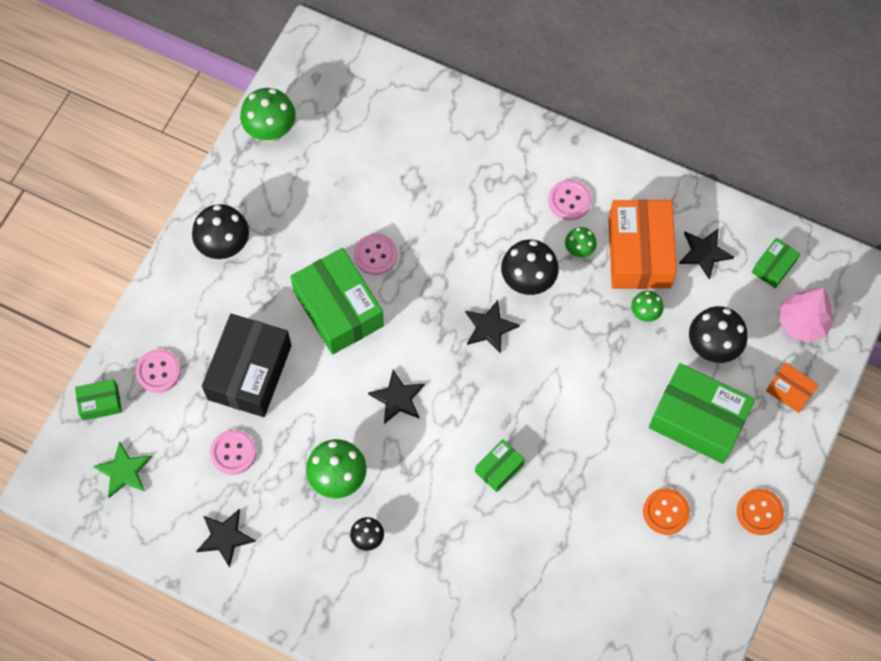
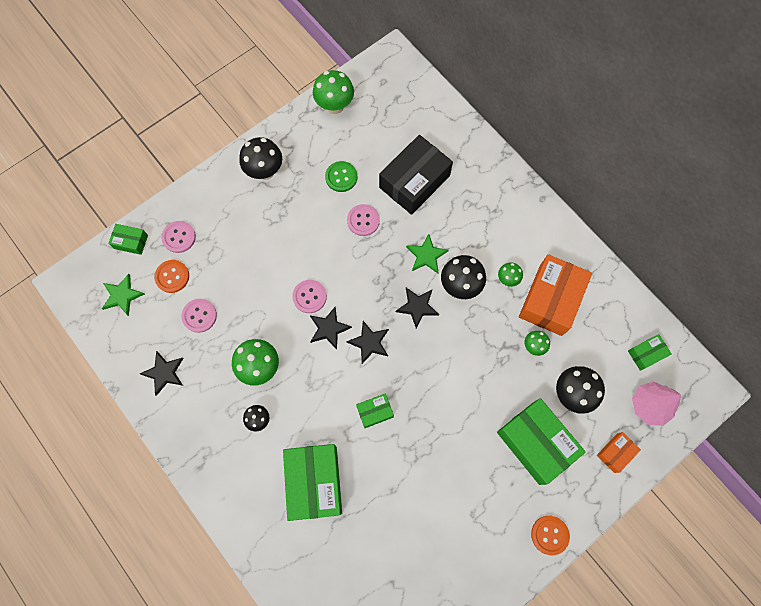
camera: 25 degrees right, 5 degrees up
(249, 372) = (238, 265): black box -> black box (414, 181)
(322, 214) = (341, 177): none -> green button
(338, 309) = (319, 247): green box -> green box (314, 482)
(471, 263) = (426, 255): none -> green star
(569, 201) = (517, 240): pink button -> pink button (309, 297)
(665, 512) = (479, 501): orange button -> orange button (172, 276)
(704, 253) = (598, 321): black star -> black star (369, 342)
(790, 391) = (615, 453): orange box -> orange box turned 75 degrees clockwise

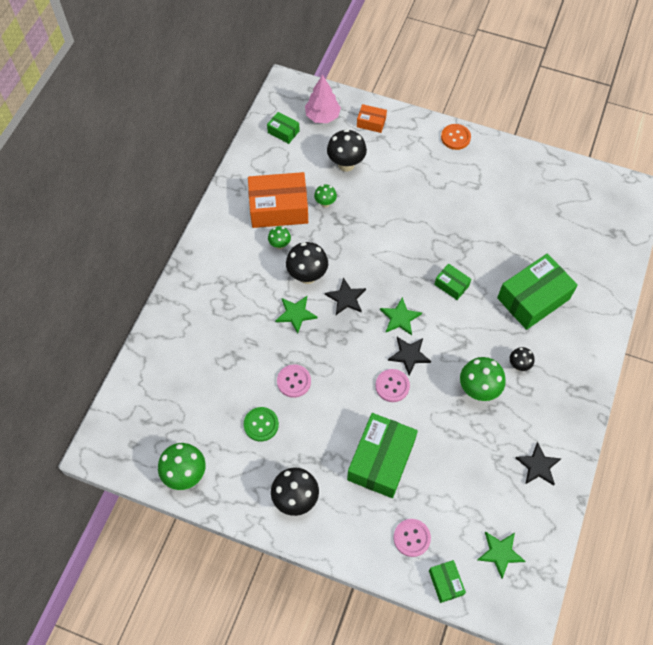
camera: 120 degrees left, 10 degrees down
(172, 276) = (452, 518): orange button -> none
(199, 316) = (470, 468): pink button -> none
(369, 342) = (400, 318): black star -> green star
(414, 181) = (229, 359): black box -> none
(536, 443) = (398, 171): green box -> green box (381, 460)

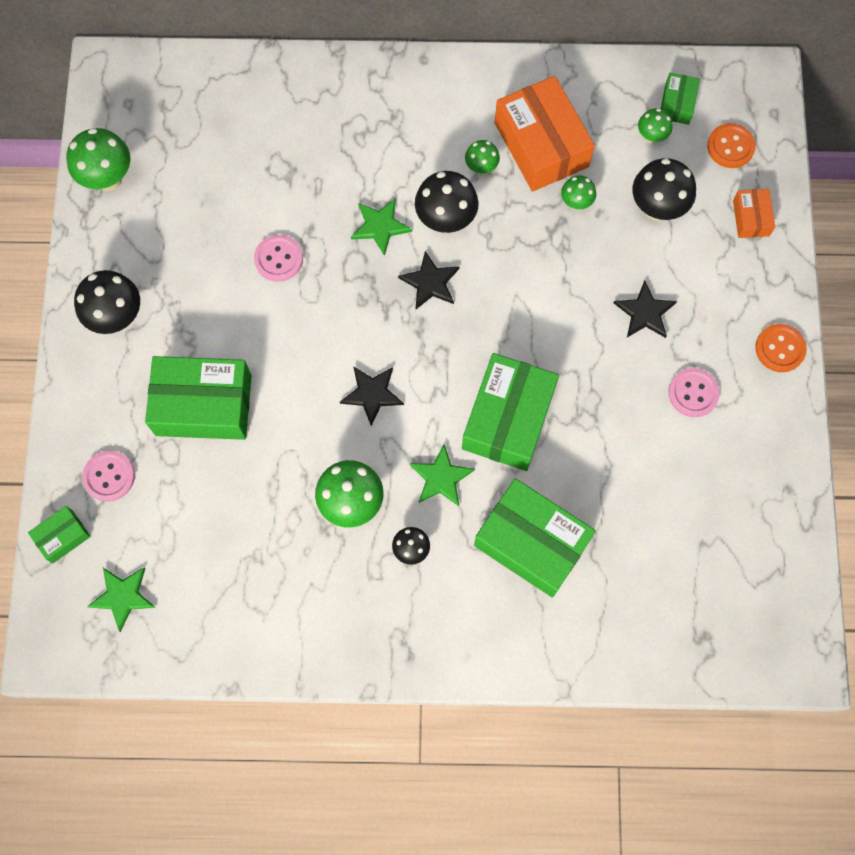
camera: 70 degrees right, 10 degrees up
(261, 424) = (204, 241): green button -> none
(299, 151) = (651, 137): none -> green mushroom
(322, 116) = (730, 147): pink tree -> orange button
(392, 386) = (316, 386): pink button -> pink button (693, 393)
(400, 318) = (426, 364): green star -> green star (441, 477)
(451, 285) = (508, 419): green box -> green box, size x2.07
(538, 466) = (263, 616): black star -> black star (645, 312)

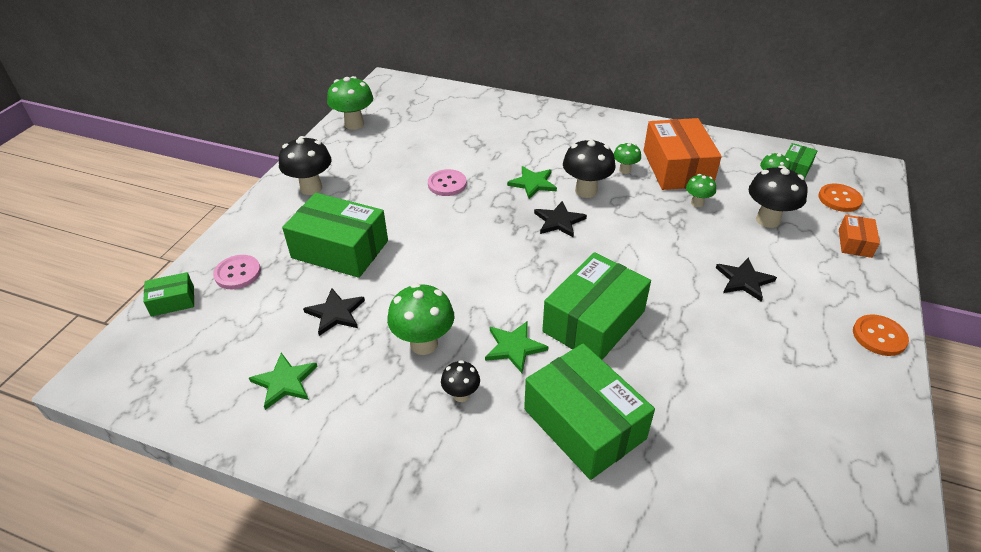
camera: 20 degrees right, 30 degrees down
(123, 596) = (186, 355): green star -> green star (284, 382)
(372, 394) = (479, 275): black star -> black star (335, 313)
(693, 393) = (783, 348): pink button -> none

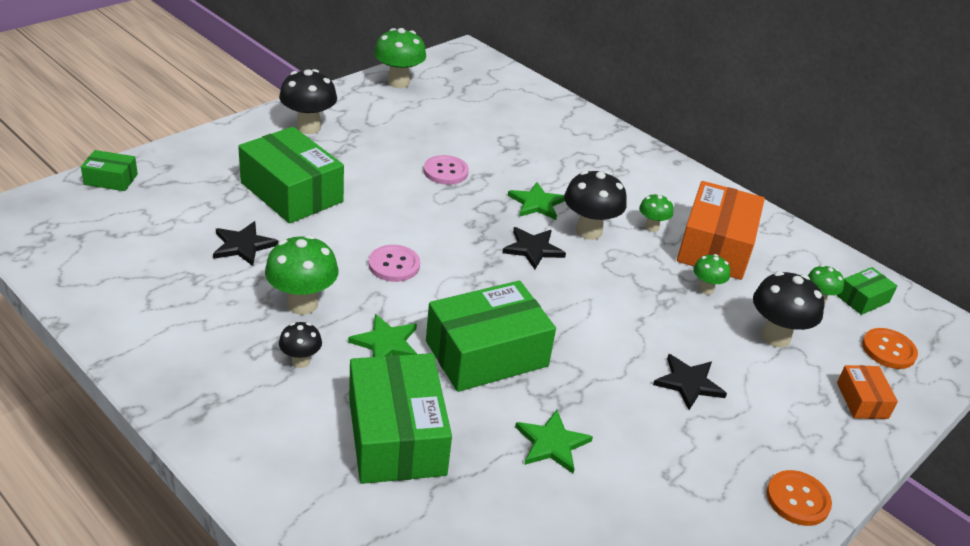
camera: 20 degrees right, 5 degrees down
(238, 273) = (183, 177): pink button -> pink button (394, 265)
(284, 382) = (153, 284): green star -> green star (552, 443)
(855, 243) = (862, 400): orange box -> orange box turned 45 degrees counterclockwise

